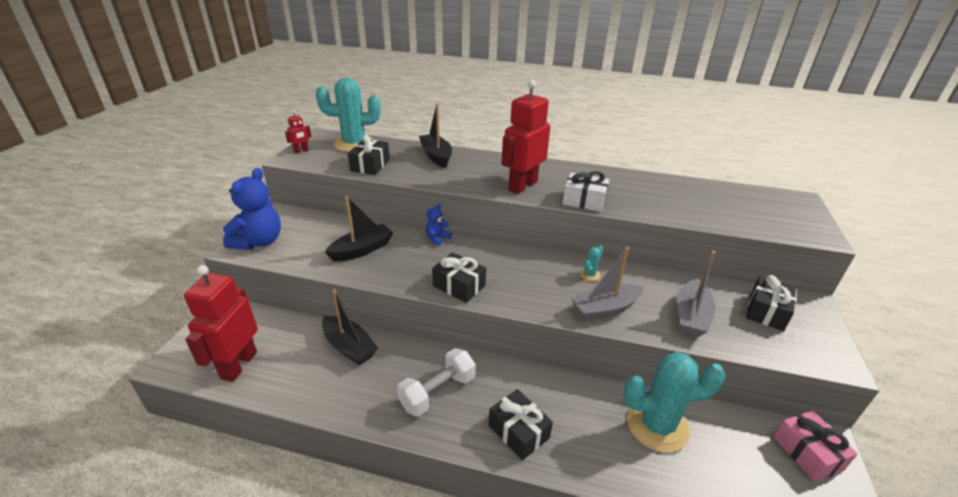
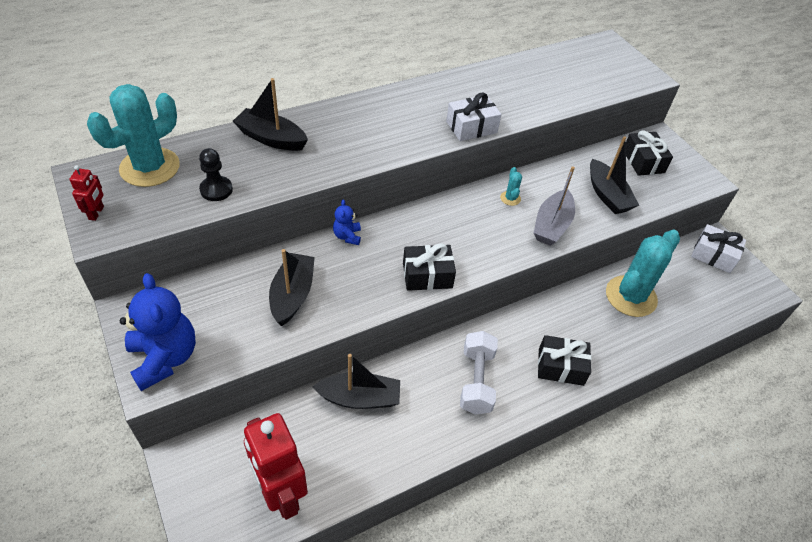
camera: 45 degrees left, 15 degrees up
(370, 165) = (216, 190): black gift -> black pawn
(522, 186) = (402, 136): red robot -> none
(691, 316) = (607, 195): grey boat -> black boat
(807, 453) = (713, 255): pink gift -> white gift

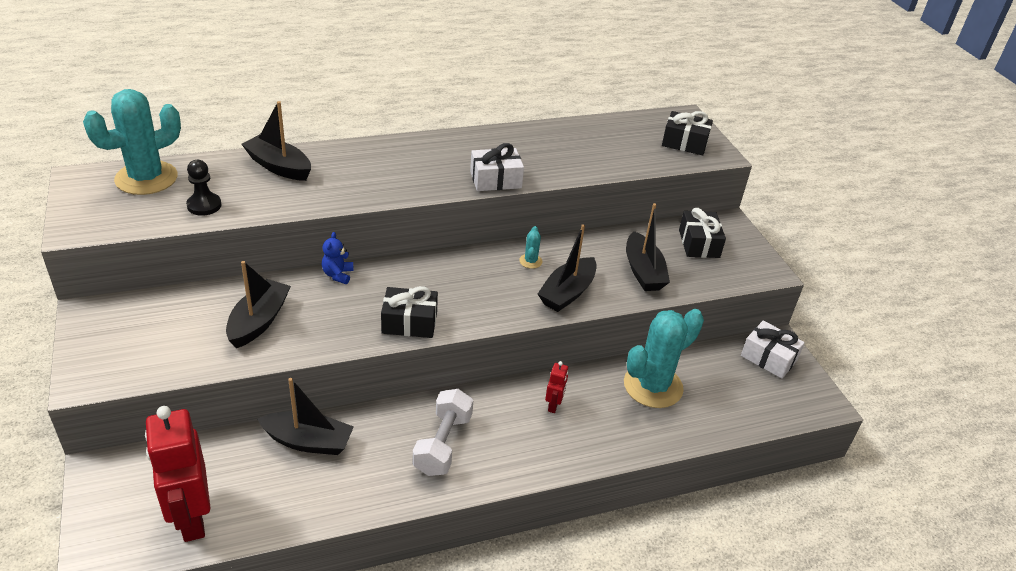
camera: 10 degrees right, 10 degrees down
(96, 213) = (78, 211): red robot -> red robot (554, 405)
(164, 358) = (107, 360): blue teddy bear -> none
(552, 225) = (567, 293): grey boat -> black boat
(560, 367) = (544, 444): black gift -> black gift (684, 143)

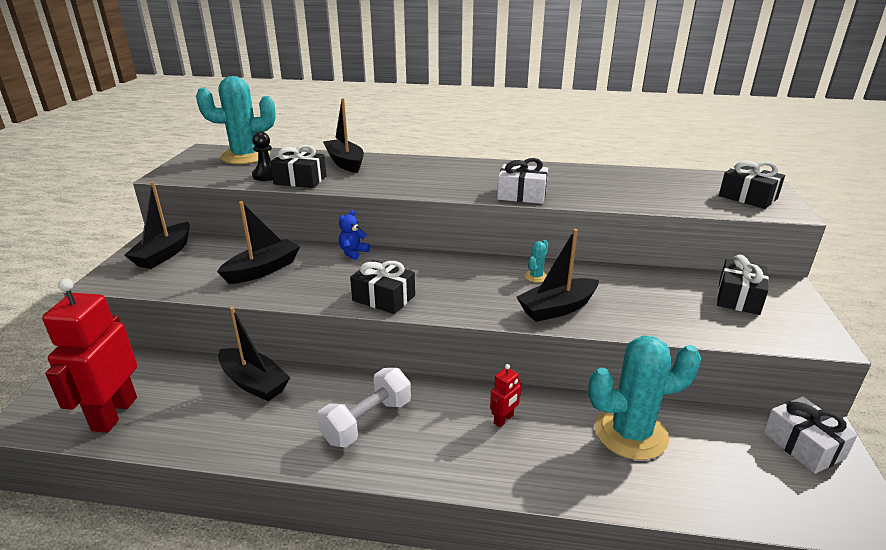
camera: 30 degrees right, 10 degrees down
(251, 205) = (300, 180): none -> black gift
(643, 271) = (655, 308): black boat -> black boat (164, 254)

